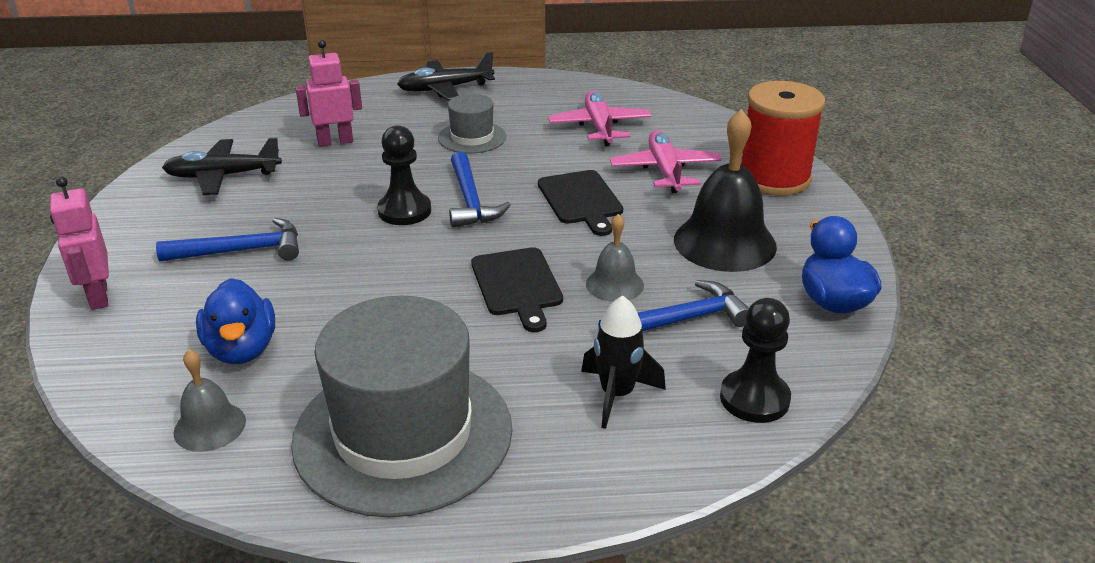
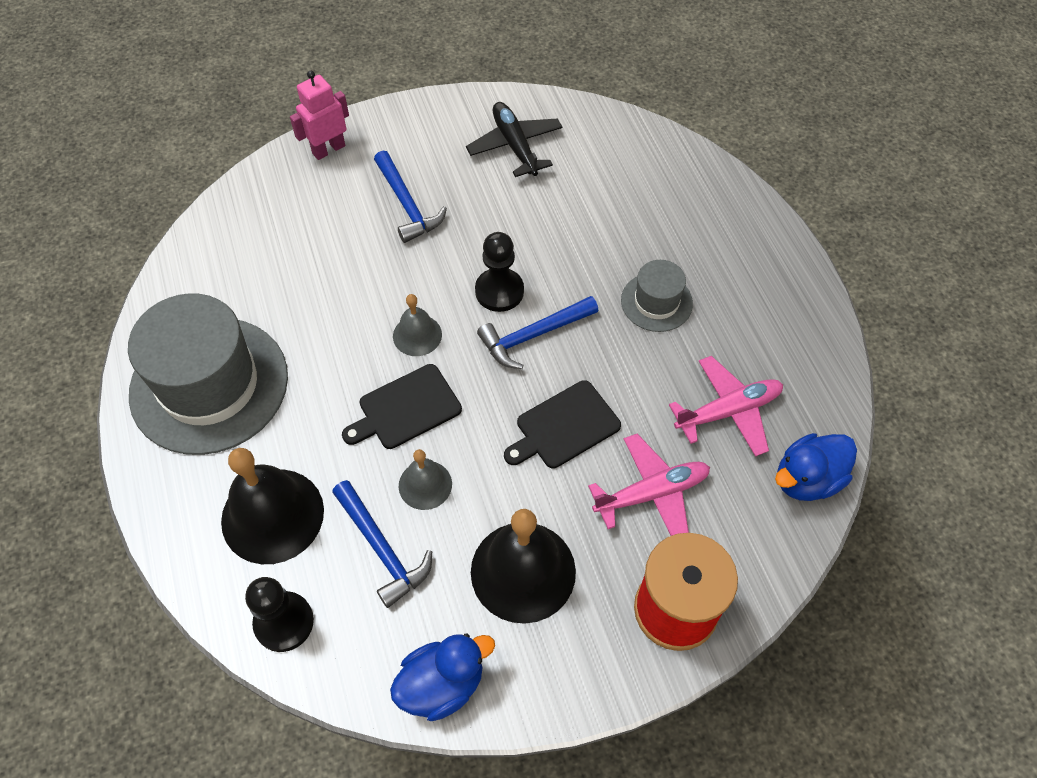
camera: 75 degrees right, 25 degrees up
(210, 426) = (202, 273): grey bell -> grey bell (417, 335)
(242, 349) = (284, 256): blue duck -> blue duck (807, 479)
(335, 141) = (605, 198): pink robot -> none
(445, 89) = (756, 247): black plane -> none
(617, 395) = (272, 515): black rocket -> black bell

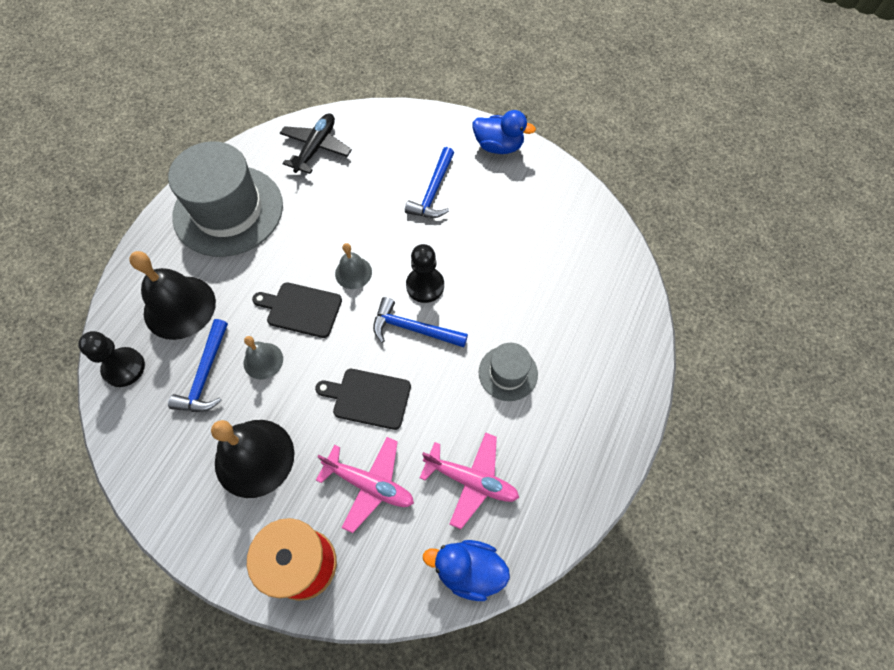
camera: 45 degrees right, 5 degrees up
(328, 149) = (428, 125): pink robot -> none
(442, 684) = (151, 476): blue duck -> blue duck (498, 146)
(515, 145) = (535, 204): black plane -> black plane (316, 148)

